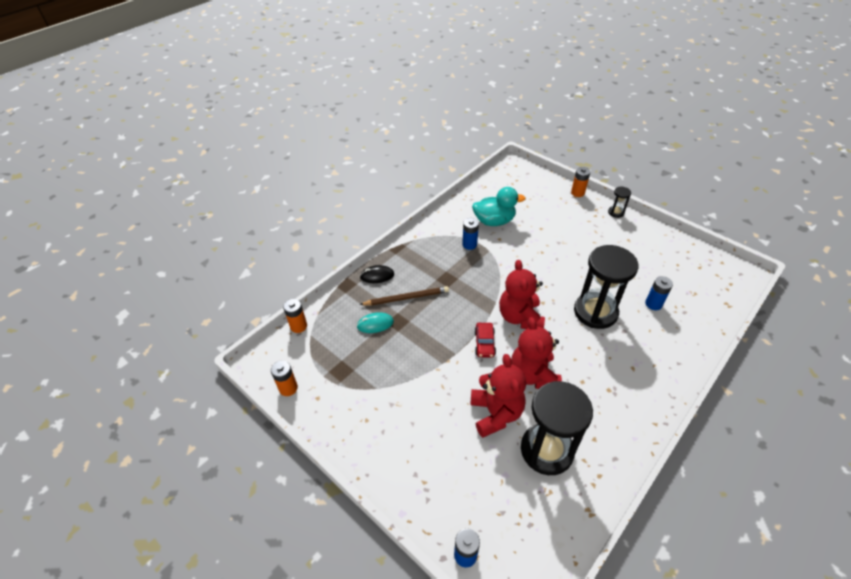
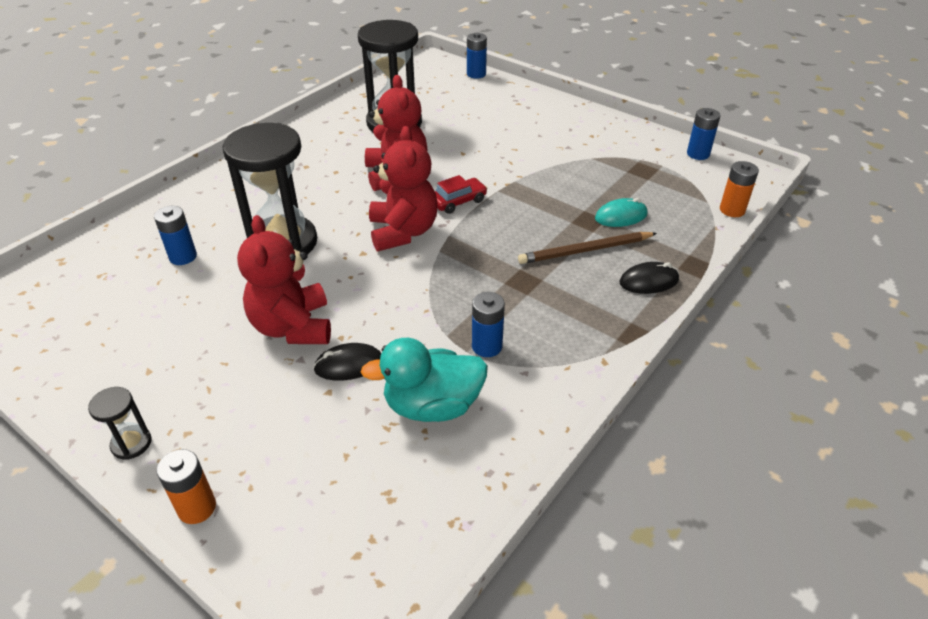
camera: 175 degrees right, 5 degrees down
(288, 388) = (698, 154): orange battery -> blue battery
(484, 343) = (458, 201): red car -> red car turned 60 degrees clockwise
(496, 413) = (446, 144): red teddy bear -> red teddy bear (293, 327)
(534, 239) = (349, 365): none -> black mouse

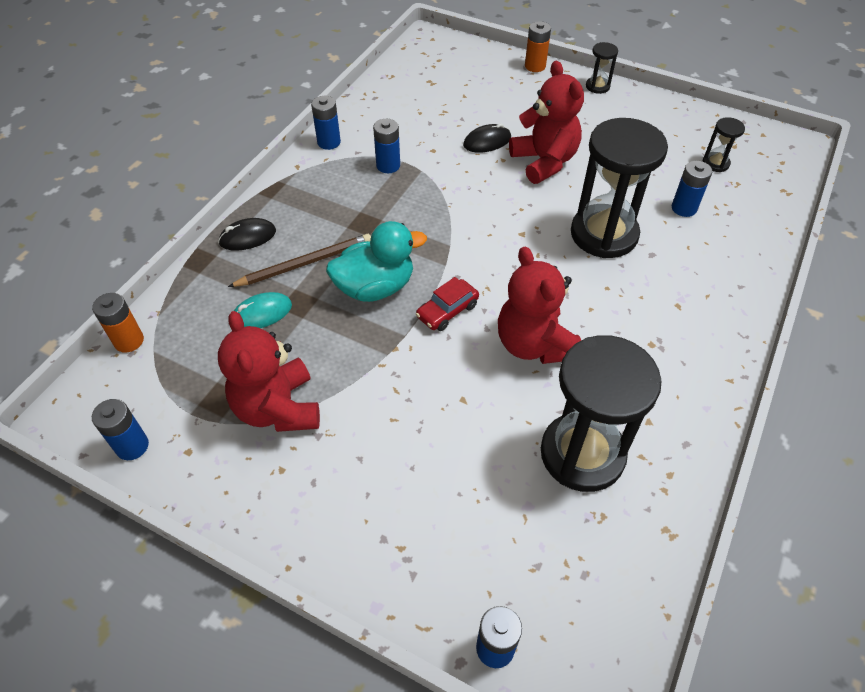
camera: 170 degrees right, 10 degrees up
(97, 300) = (715, 163): none -> black hourglass
(403, 232) = (493, 262): red teddy bear -> red teddy bear (278, 408)
(432, 406) = (418, 125): turquoise duck -> turquoise duck (375, 287)
(563, 393) = (329, 142): none -> blue battery

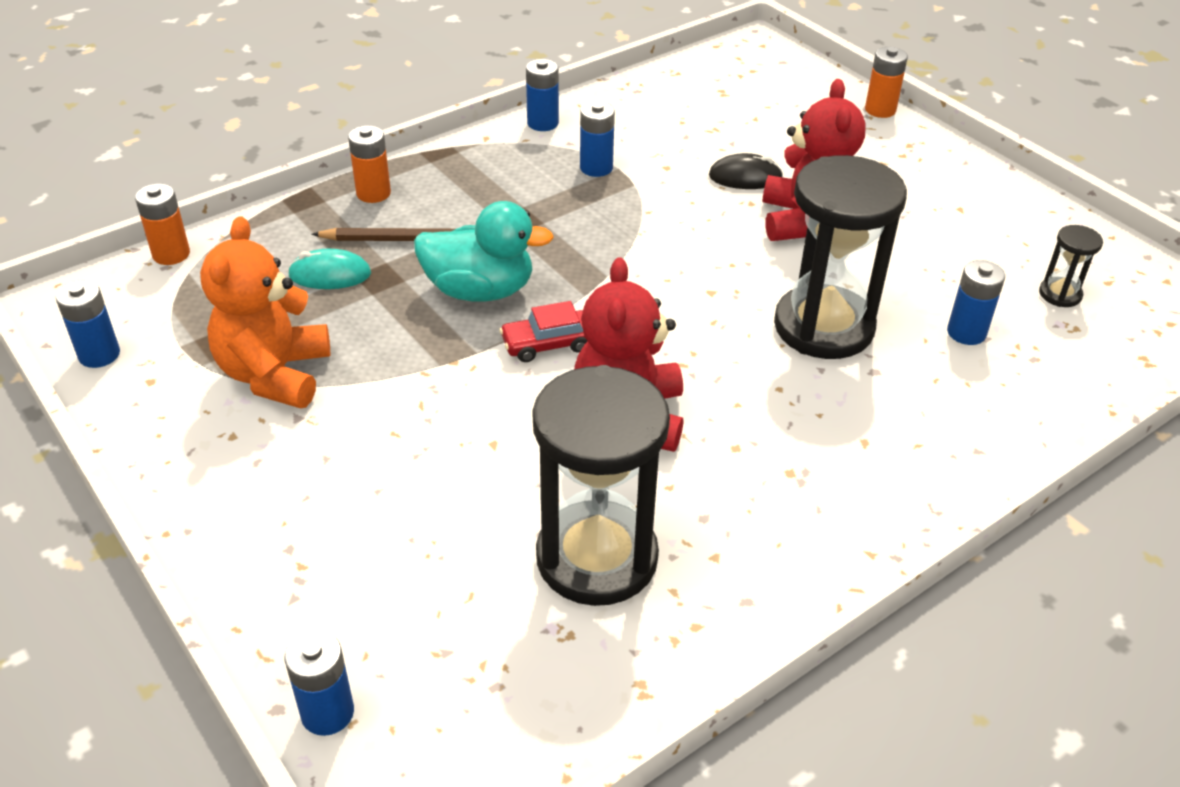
camera: 25 degrees right, 10 degrees down
(248, 237) = (373, 193): black mouse -> orange battery
(278, 408) = (275, 374): red teddy bear -> orange teddy bear
(597, 86) = (952, 156): black hourglass -> none

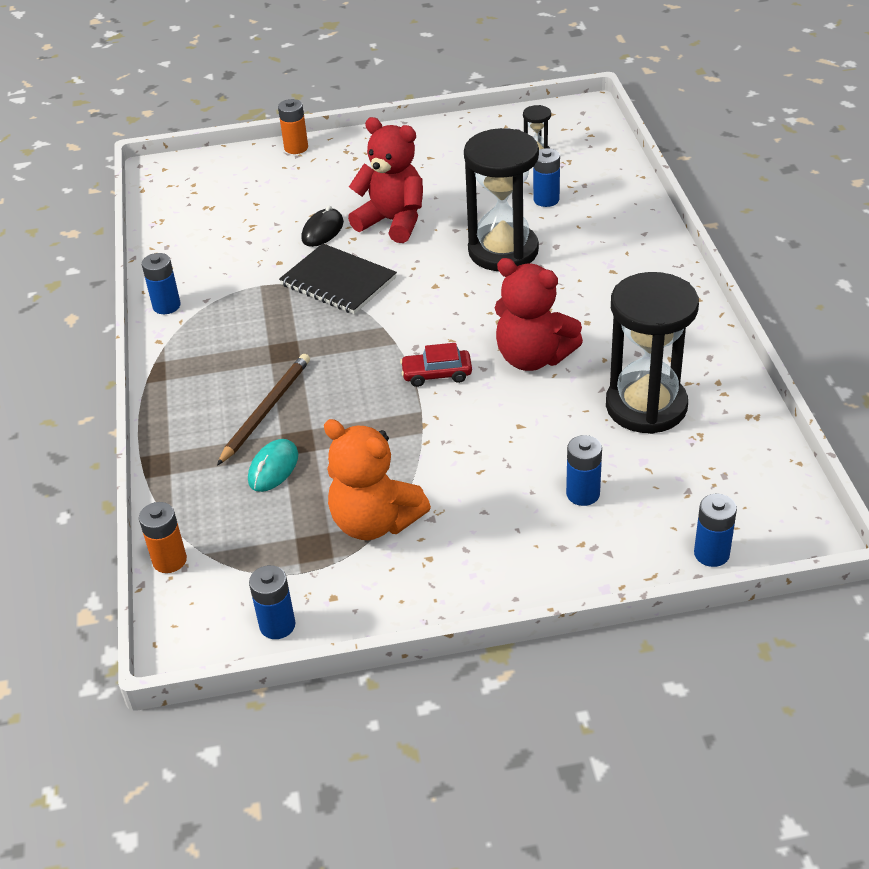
camera: 60 degrees left, 0 degrees up
(373, 193) = (183, 421): orange battery -> none
(480, 290) = (354, 392): turquoise duck -> none
(548, 344) = (437, 374): red car -> red car turned 75 degrees clockwise
(596, 168) = (251, 295): blue battery -> blue battery (583, 494)
(663, 217) = (338, 281): none -> black notebook

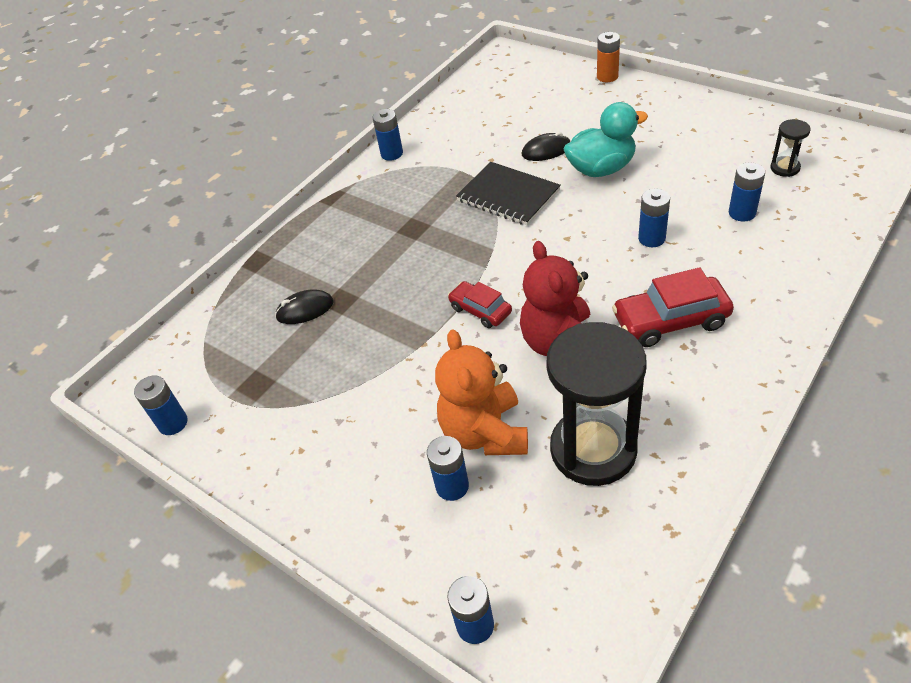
camera: 50 degrees right, 5 degrees up
(169, 560) = (184, 331): orange battery -> none
(266, 410) = (351, 265): brown pencil -> none
(273, 468) = (305, 309): turquoise mouse -> black mouse
(338, 281) = (508, 196): black notebook -> black notebook turned 45 degrees counterclockwise
(375, 522) = (306, 395): orange teddy bear -> orange teddy bear (485, 432)
(393, 222) = (601, 169): red teddy bear -> turquoise duck
(503, 251) = (651, 238): black hourglass -> blue battery
(590, 297) = (670, 321): none -> red car

